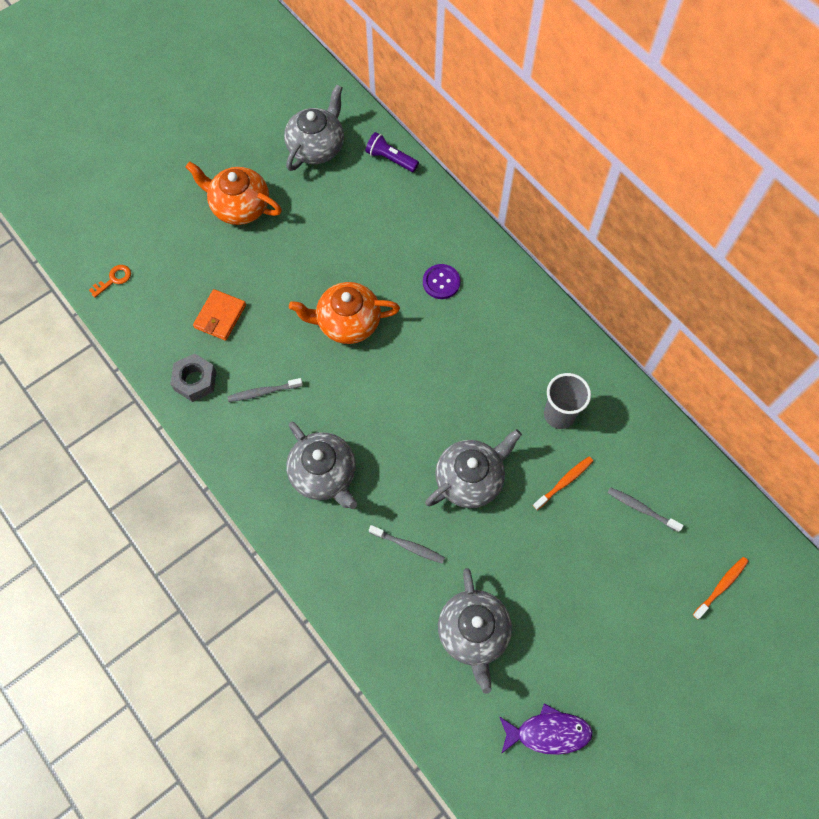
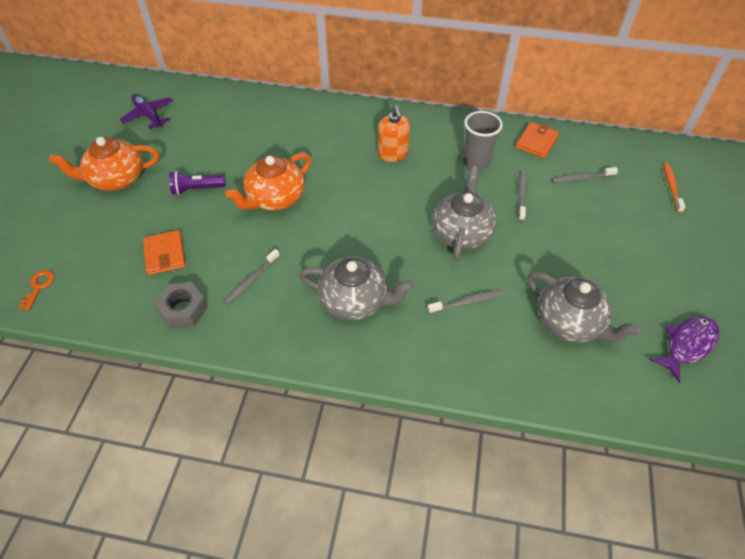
camera: 40 degrees left, 15 degrees down
(317, 147) = (148, 115): grey teapot -> purple plane
(390, 159) = (213, 95): purple flashlight -> purple flashlight (197, 189)
(441, 282) = (320, 139): purple button -> none
(491, 348) = (393, 154): none -> orange soap dispenser
(564, 482) = (521, 195): orange toothbrush -> grey toothbrush
(642, 436) = (536, 142): none -> orange wallet

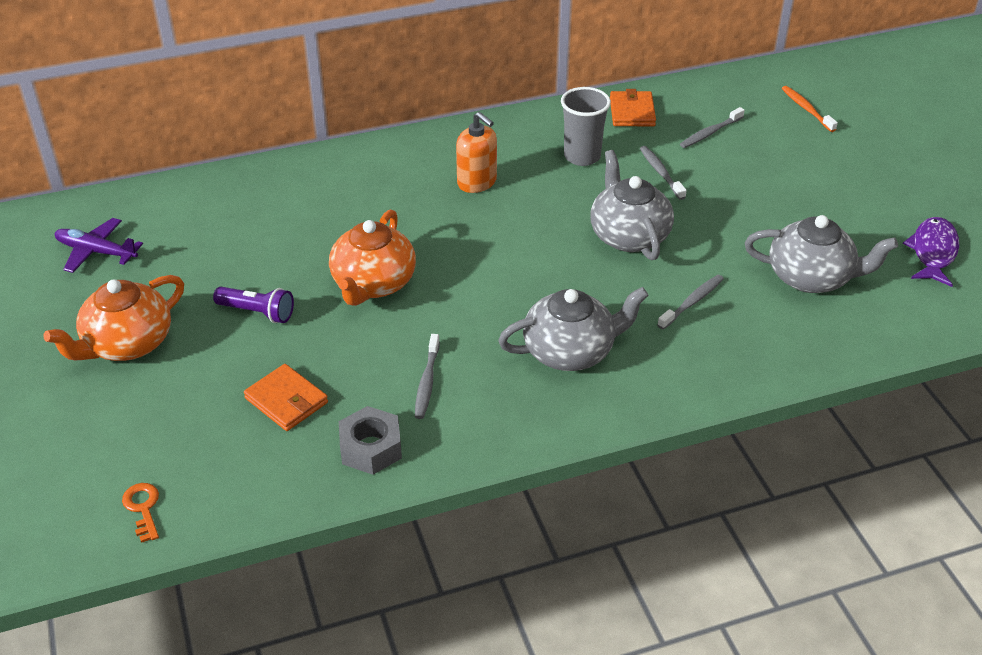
camera: 30 degrees left, 10 degrees down
(197, 189) = (257, 312): purple flashlight -> purple flashlight turned 120 degrees counterclockwise

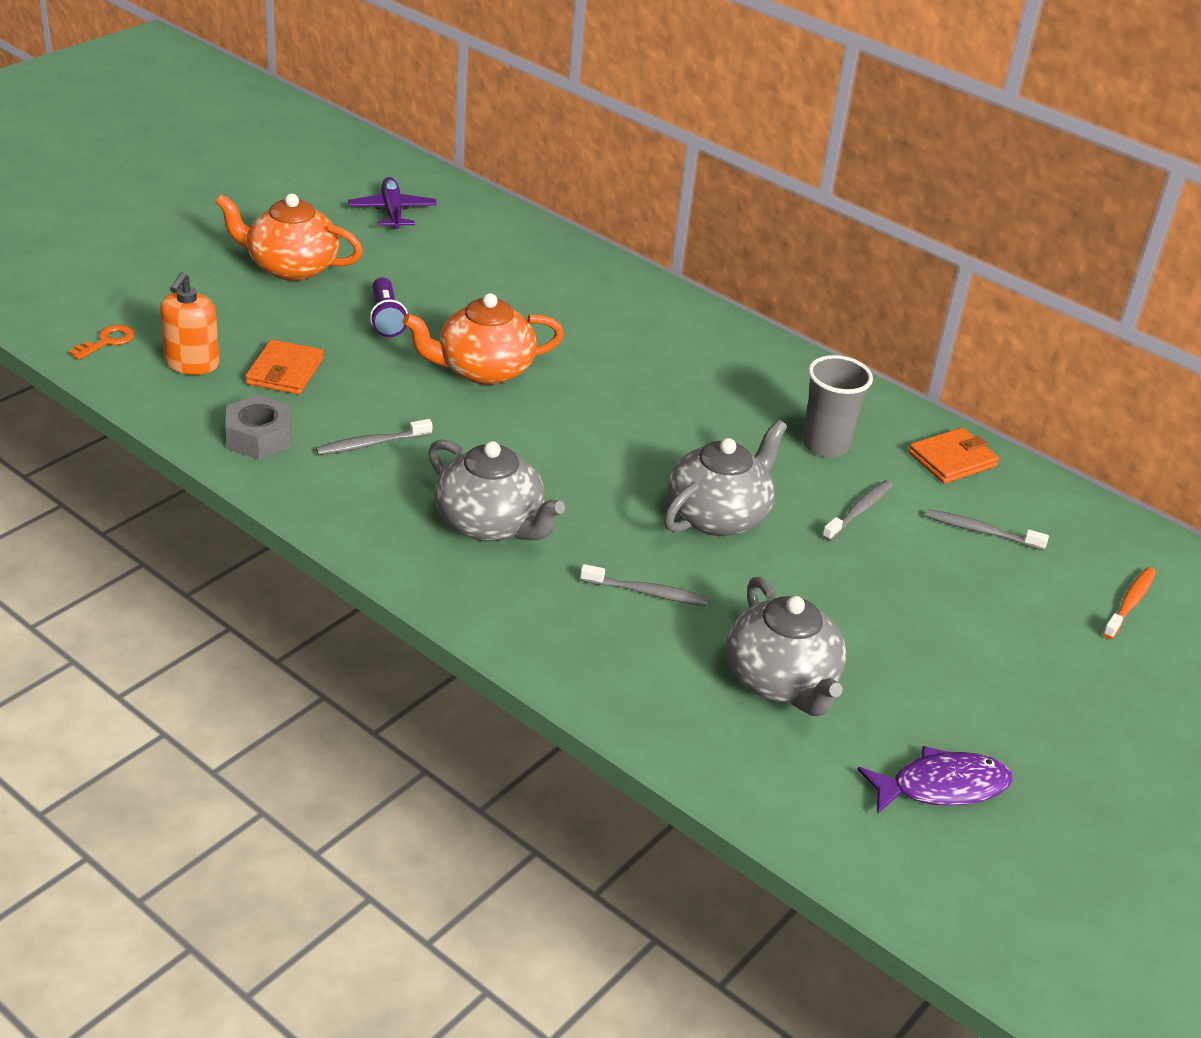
camera: 55 degrees right, 5 degrees down
(477, 182) = (703, 386): orange soap dispenser -> orange soap dispenser (192, 363)

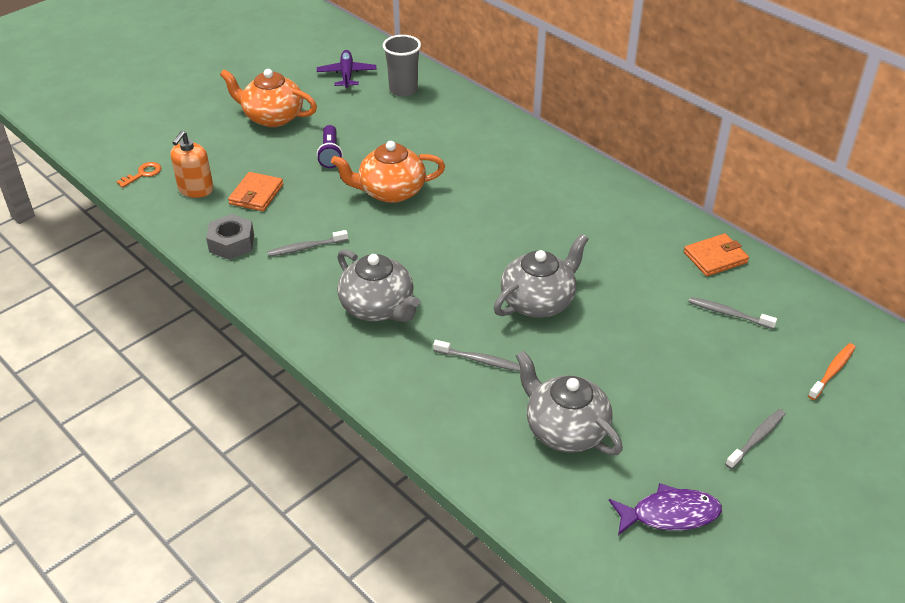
camera: 10 degrees right, 5 degrees up
(781, 681) = (565, 429): grey teapot -> grey teapot turned 150 degrees clockwise
(825, 445) = (624, 246): grey cup -> grey cup (403, 90)
(859, 511) = (640, 298): grey toothbrush -> grey toothbrush (757, 438)

